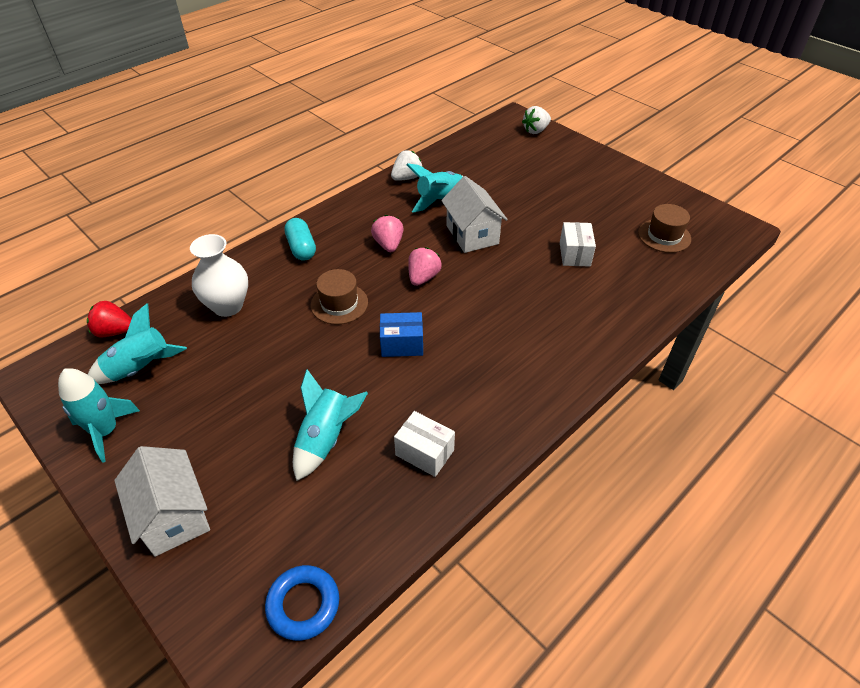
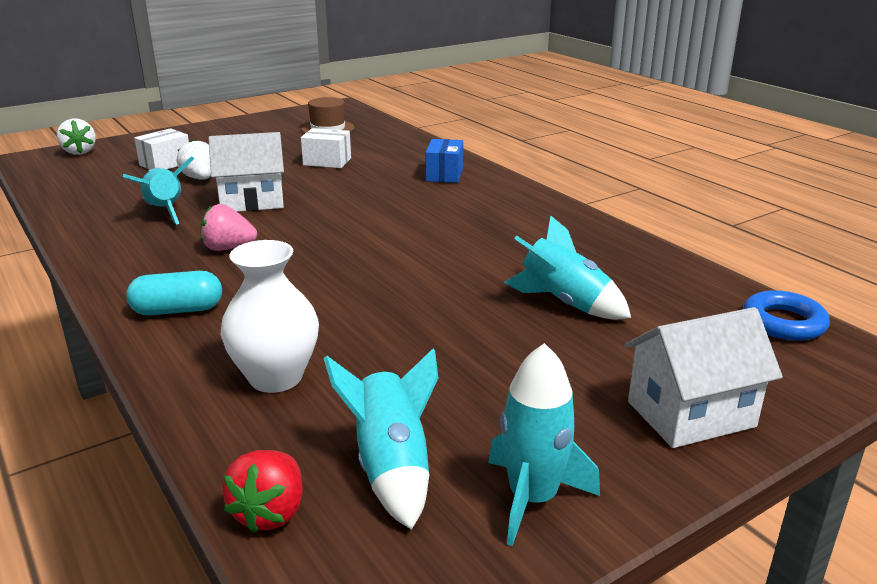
camera: 80 degrees left, 20 degrees down
(339, 303) = (328, 286): brown hat -> none
(402, 344) = (423, 252): blue box -> blue box (444, 174)
(407, 178) = (85, 227): white strawberry -> white strawberry (200, 178)
(423, 277) = (312, 233): pink strawberry -> none
(424, 453) = (587, 251): white box -> white box (165, 164)

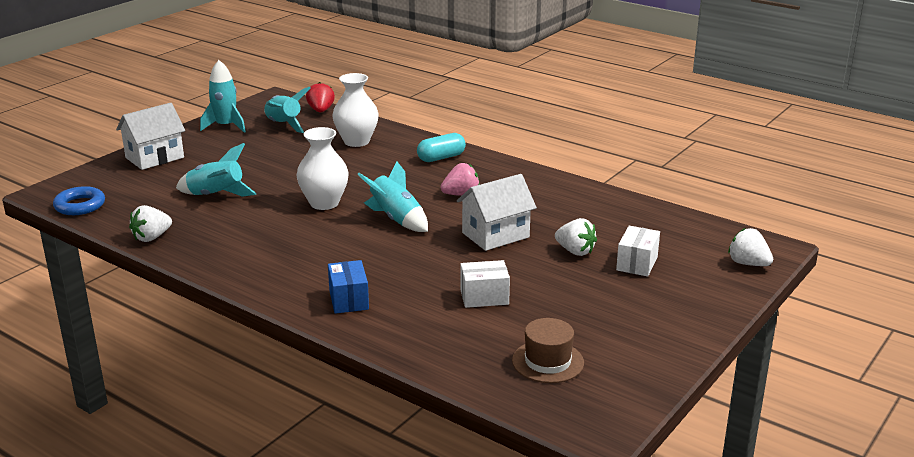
camera: 160 degrees right, 0 degrees up
(164, 212) = (549, 213): turquoise rocket -> turquoise rocket (396, 219)
(412, 266) = (324, 203): none -> white vase
(650, 257) = (152, 237): none -> white strawberry

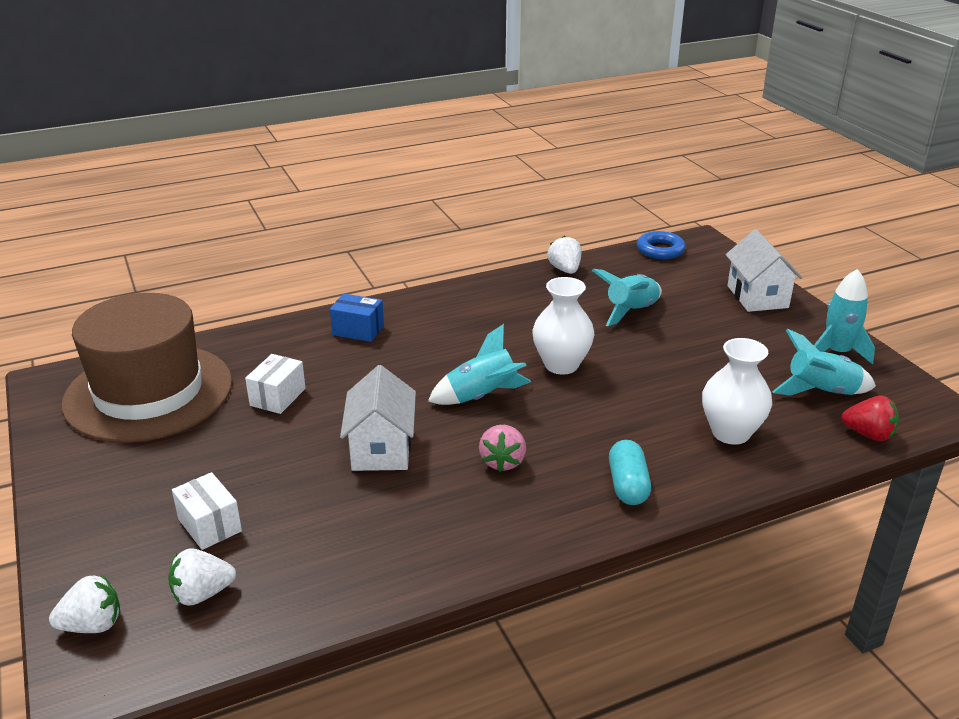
camera: 120 degrees right, 5 degrees up
(547, 361) = (149, 392): brown hat -> brown hat, size x2.37
(575, 251) = (286, 491): white strawberry -> white strawberry (202, 594)

